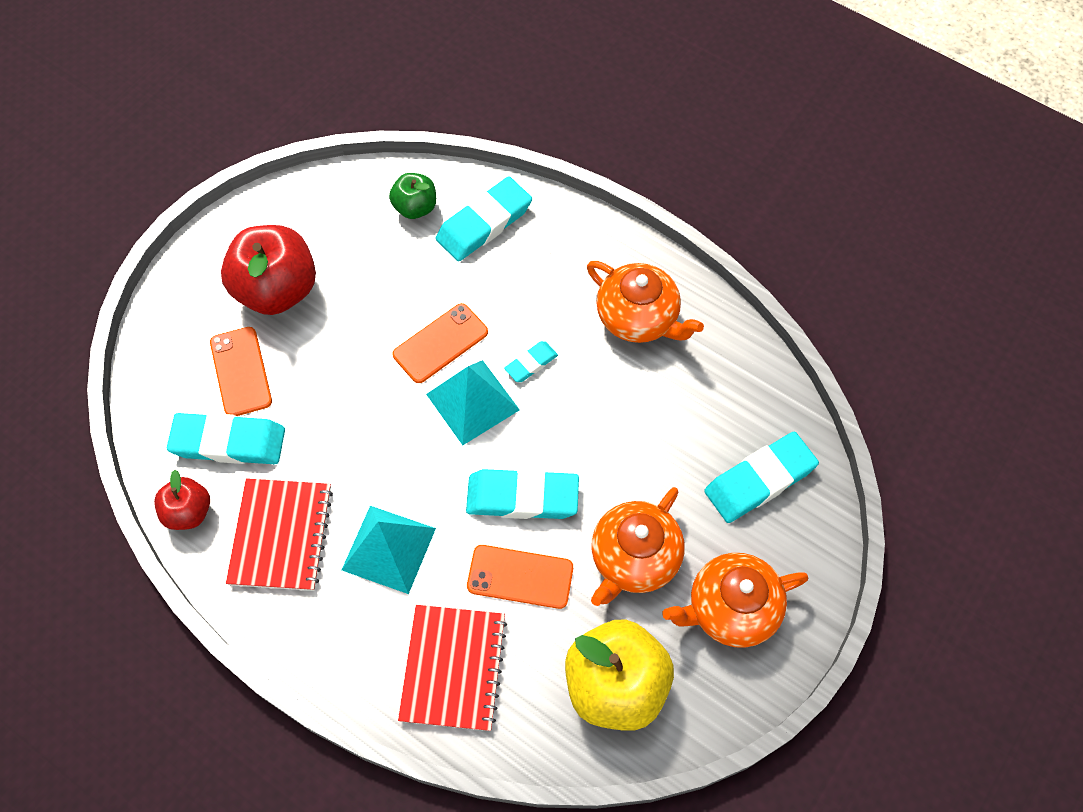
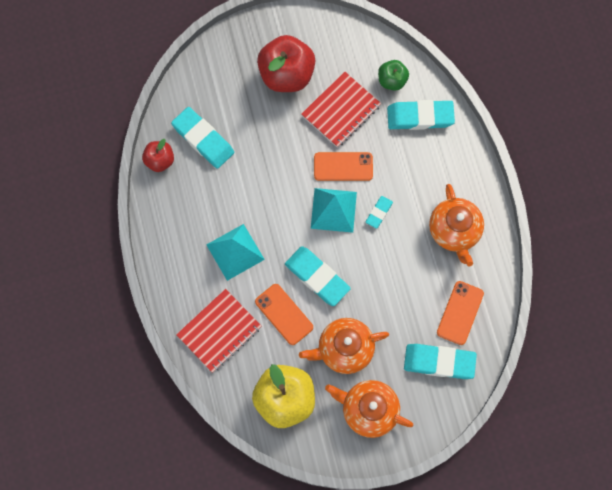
camera: 40 degrees right, 10 degrees up
(241, 372) = (236, 106): orange phone -> orange phone (460, 313)
(281, 535) = (192, 206): red notebook -> red notebook (341, 110)
(531, 363) = (379, 213): turquoise eraser -> turquoise eraser turned 60 degrees counterclockwise

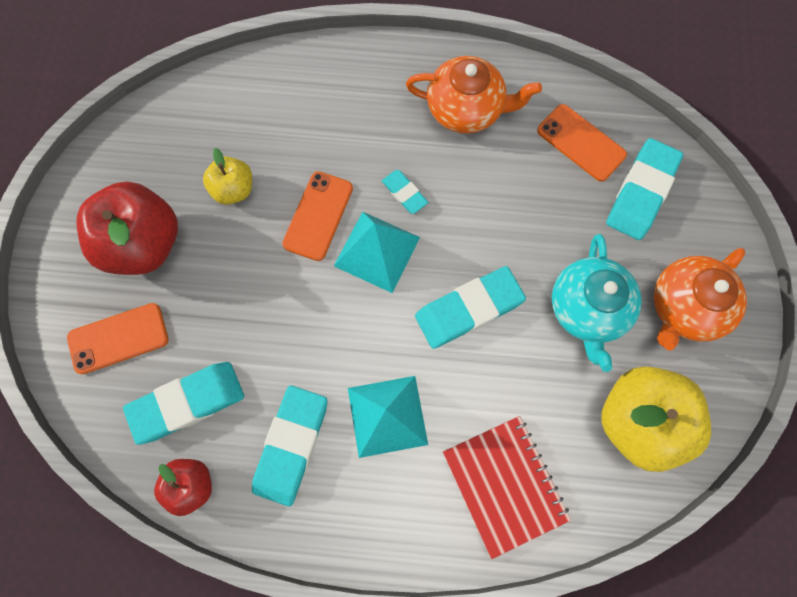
camera: 70 degrees left, 0 degrees up
(284, 314) = (509, 376): orange phone -> orange phone (118, 338)
(341, 110) = (234, 189): red notebook -> yellow apple
(344, 349) = (587, 309): orange teapot -> turquoise teapot
(392, 80) = (221, 109): green apple -> none
(420, 117) = (289, 94): turquoise eraser -> turquoise eraser (291, 445)

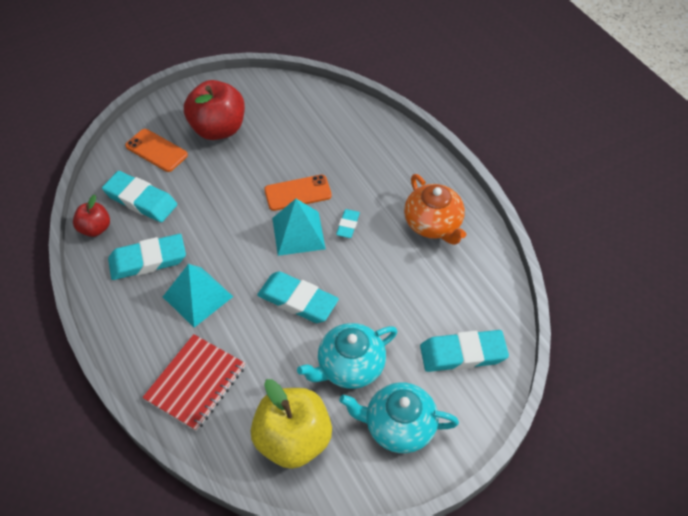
camera: 55 degrees right, 20 degrees down
(234, 189) = (282, 147): yellow apple -> none
(581, 143) = (467, 299): orange phone -> none
(684, 307) = (398, 426): orange teapot -> turquoise teapot

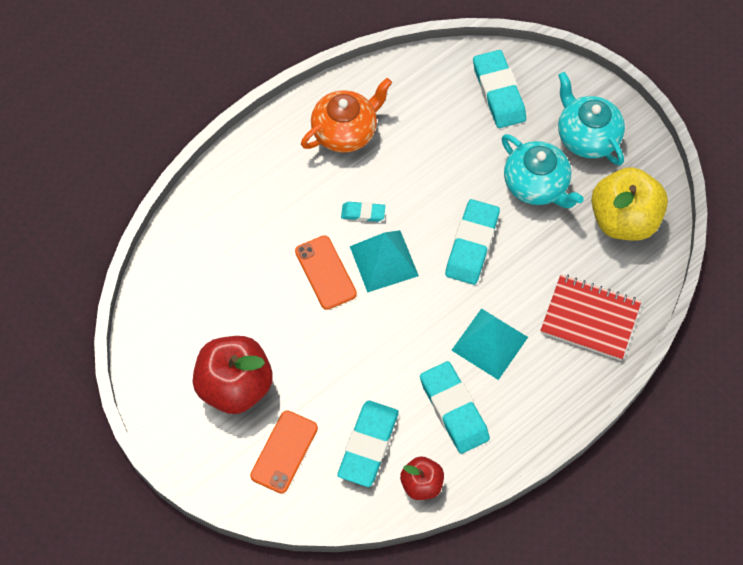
camera: 100 degrees left, 10 degrees up
(398, 426) = (586, 137): turquoise teapot -> turquoise teapot turned 150 degrees clockwise

